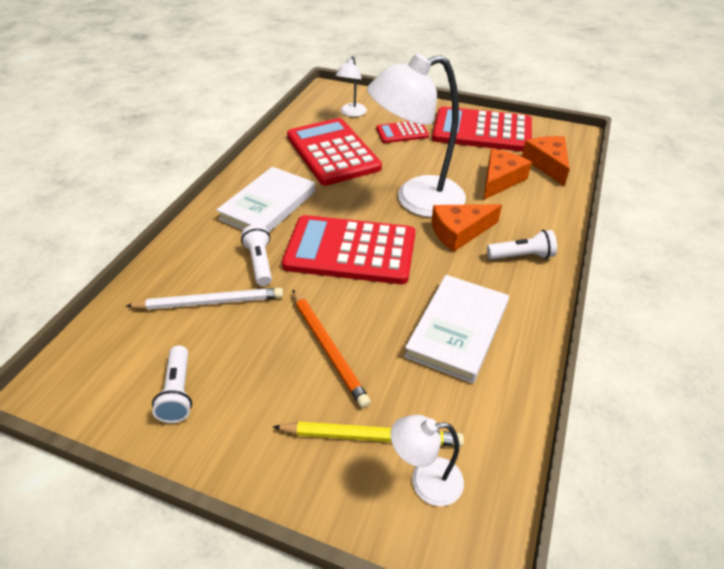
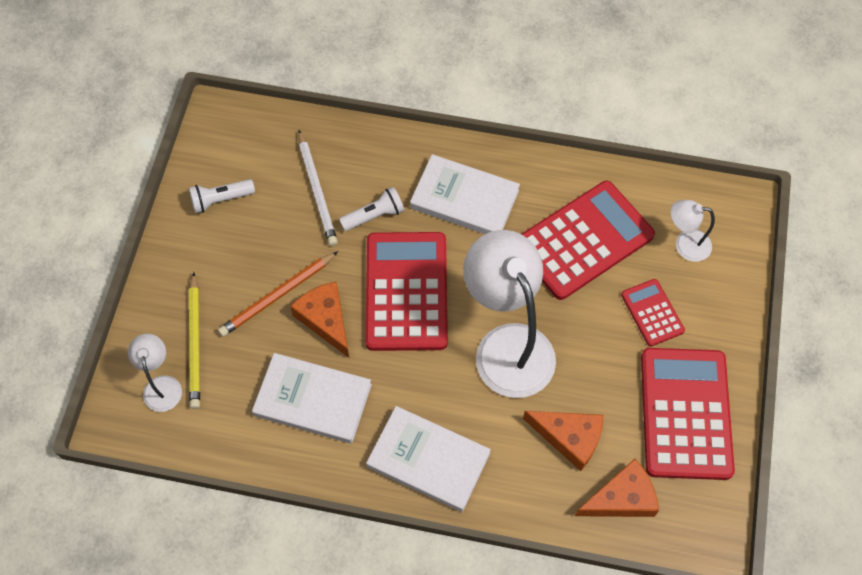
camera: 80 degrees right, 20 degrees up
(459, 232) = (457, 395): orange cheese -> orange cheese (325, 319)
(522, 256) = (428, 460): white flashlight -> white book

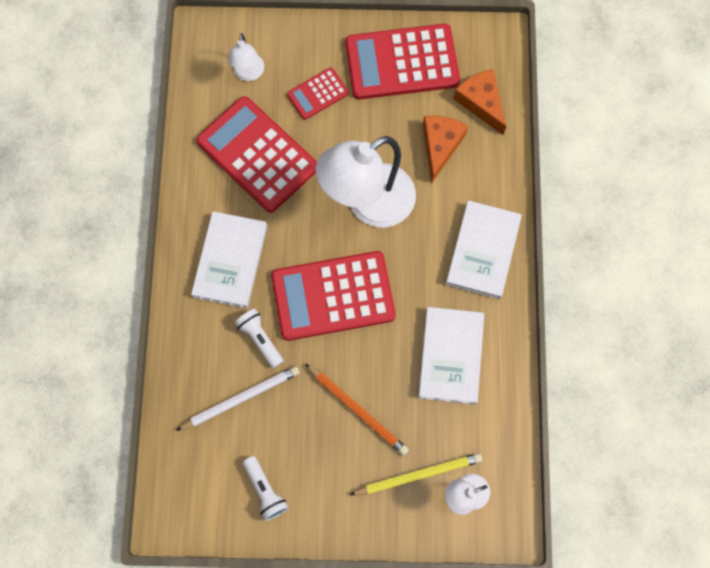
camera: 100 degrees left, 10 degrees up
(325, 319) = (373, 361): orange cheese -> none

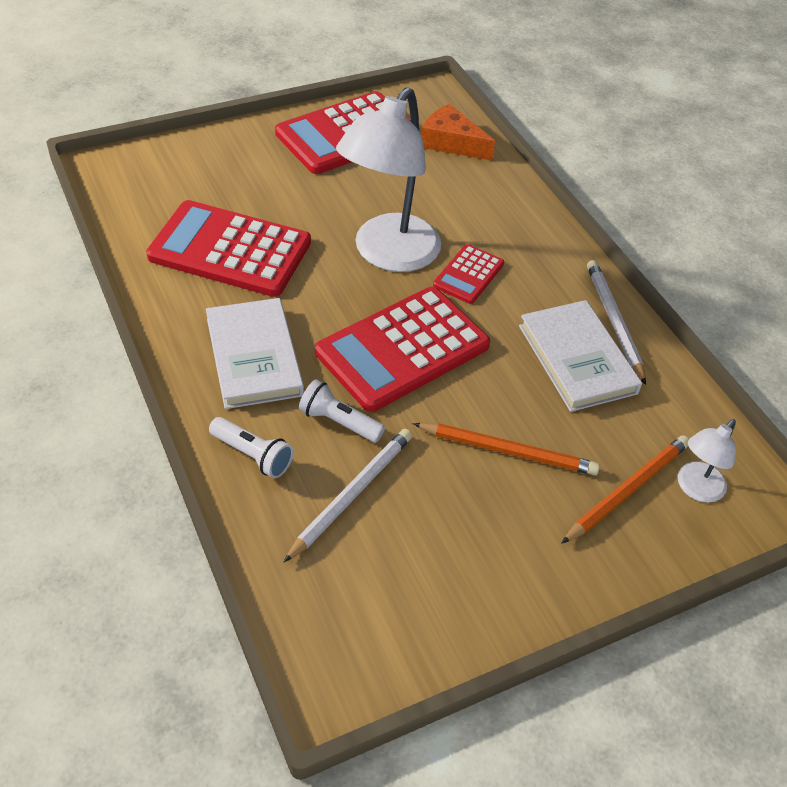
camera: 30 degrees left, 25 degrees down
(248, 73) = (178, 185): white lamp -> none
(265, 490) = (448, 587): white flashlight -> white flashlight (253, 455)
(318, 94) = (270, 181): red calculator -> red calculator (468, 275)
(418, 474) = (627, 490): yellow pencil -> orange pencil
(440, 145) = (433, 186): orange cheese -> none
(483, 251) = (541, 256): white book -> none
(498, 334) = (613, 322): none -> white pencil

